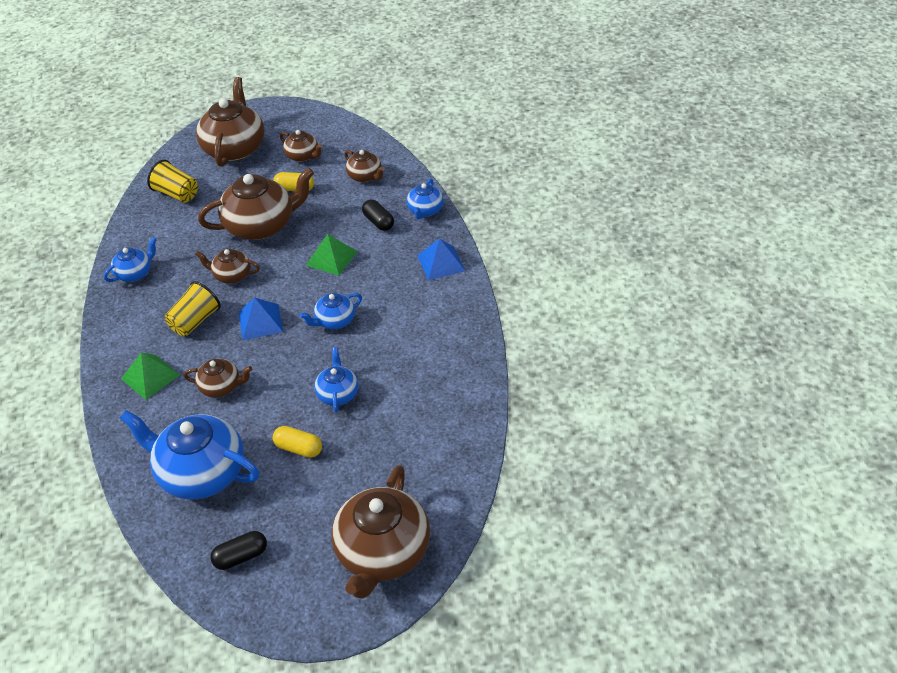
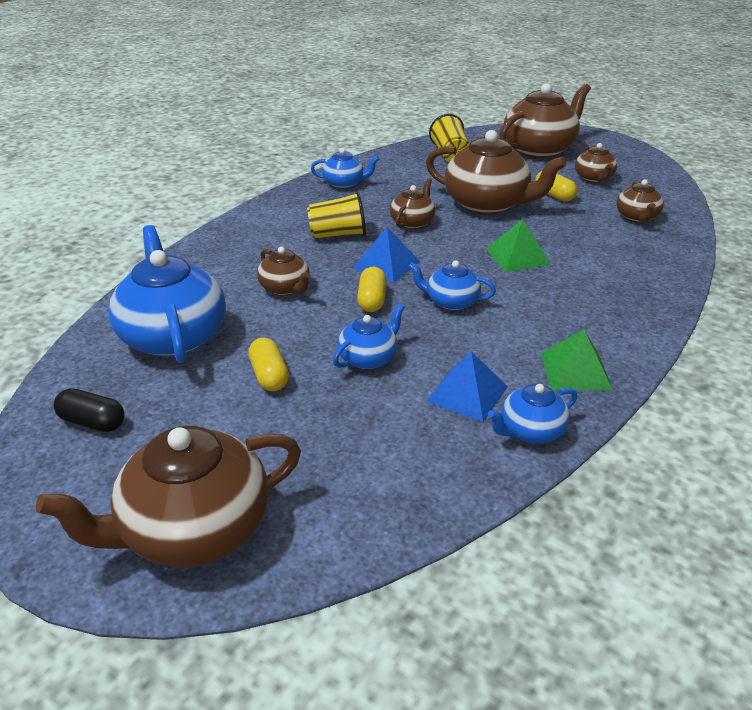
camera: 45 degrees right, 10 degrees down
(150, 376) = (249, 249): green pyramid -> green pyramid (575, 371)
(232, 275) = (412, 222): brown teapot -> brown teapot turned 60 degrees clockwise
(287, 354) = (372, 300): none -> yellow capsule
(378, 222) = (603, 255): black capsule -> none
(425, 210) = (668, 271): blue teapot -> blue teapot (531, 431)
(441, 263) = (629, 320): blue pyramid -> blue pyramid (467, 394)

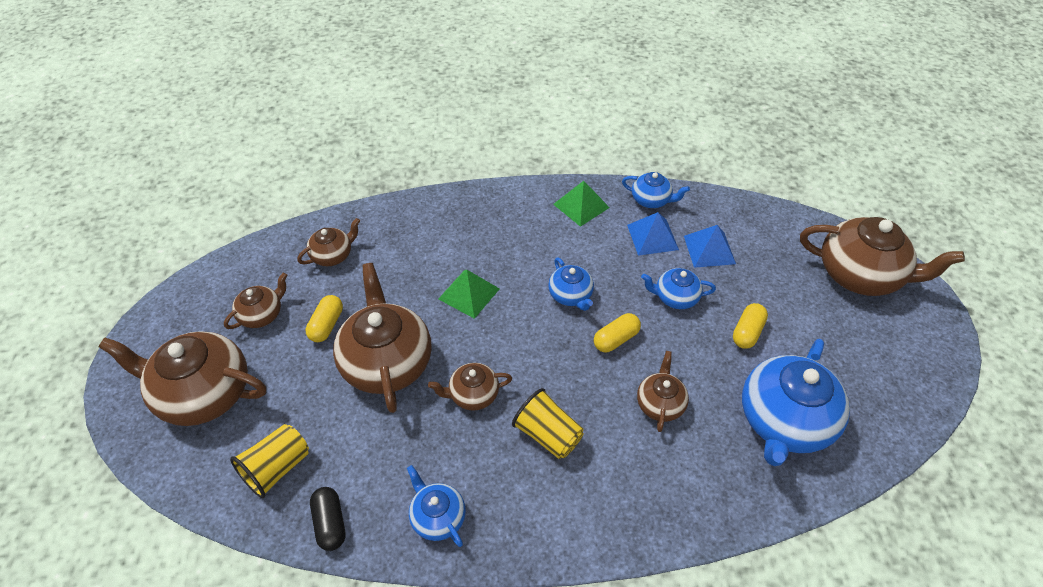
camera: 130 degrees left, 15 degrees up
(92, 422) = (883, 383): black capsule -> black capsule (330, 523)
(386, 264) = (560, 364): blue pyramid -> blue pyramid (709, 249)

